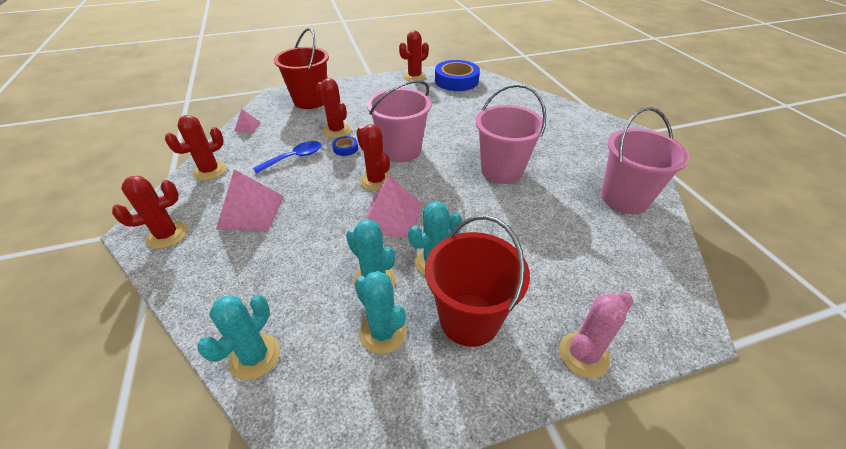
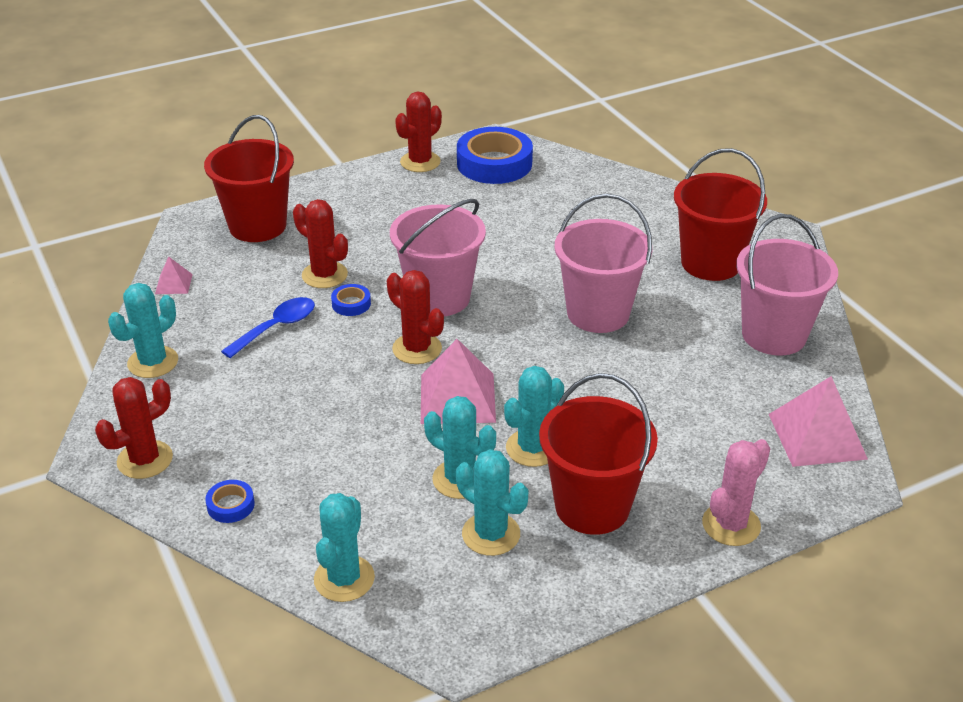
camera: 10 degrees left, 5 degrees down
(204, 278) = (230, 505): none -> blue tape
(210, 171) = (153, 362): red cactus -> turquoise cactus
(251, 212) = (250, 414): pink pyramid -> pink pyramid (816, 436)
(582, 147) = (711, 263): none -> red bucket

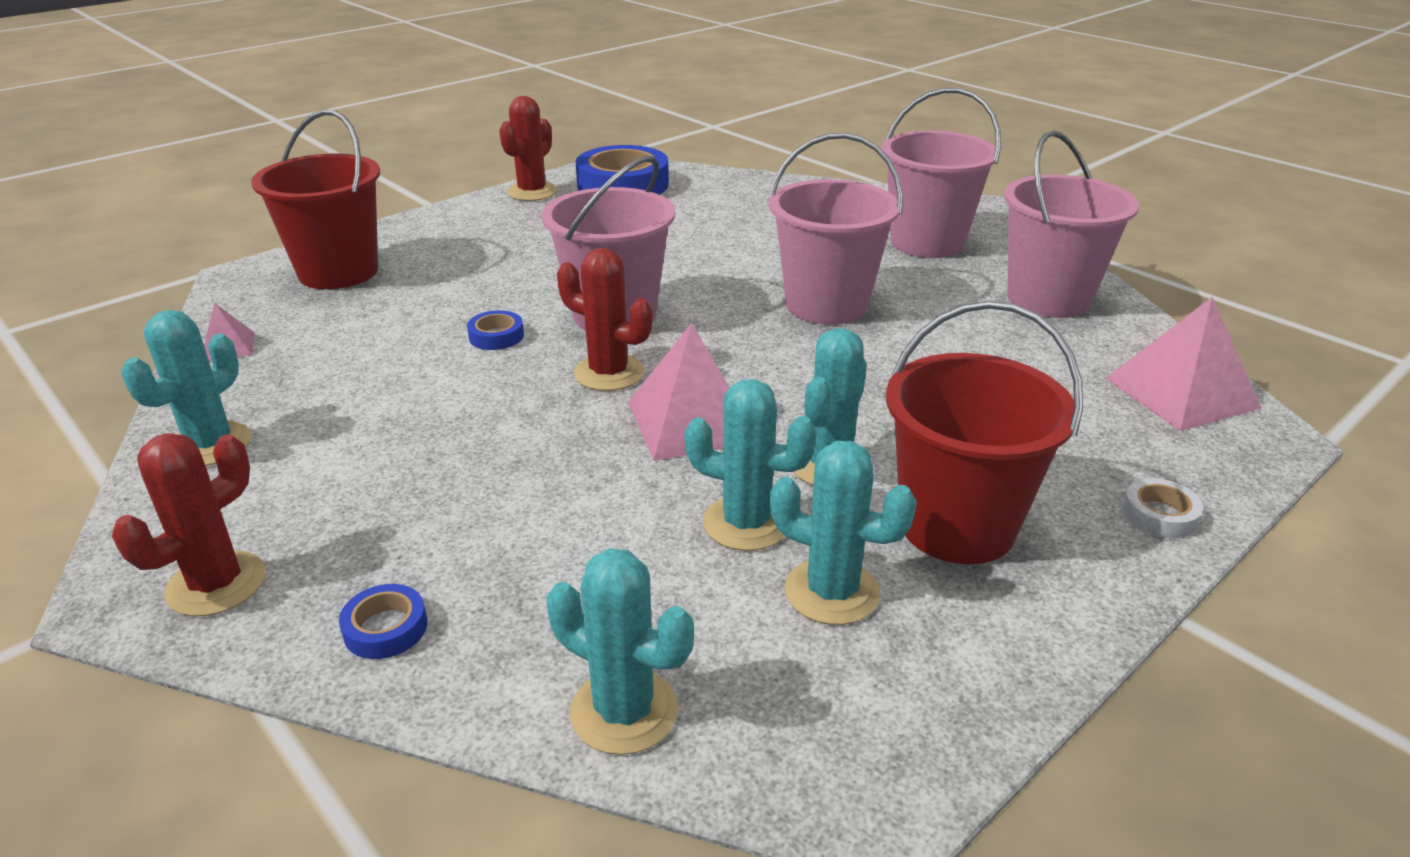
camera: 15 degrees left, 5 degrees down
(276, 328) = (396, 376): blue spoon -> none
(324, 275) = (448, 311): red cactus -> none
(344, 579) = (624, 711): turquoise cactus -> turquoise cactus turned 60 degrees counterclockwise
(711, 263) = (927, 242): red bucket -> pink bucket
(731, 525) = (1159, 515): pink cactus -> white tape

